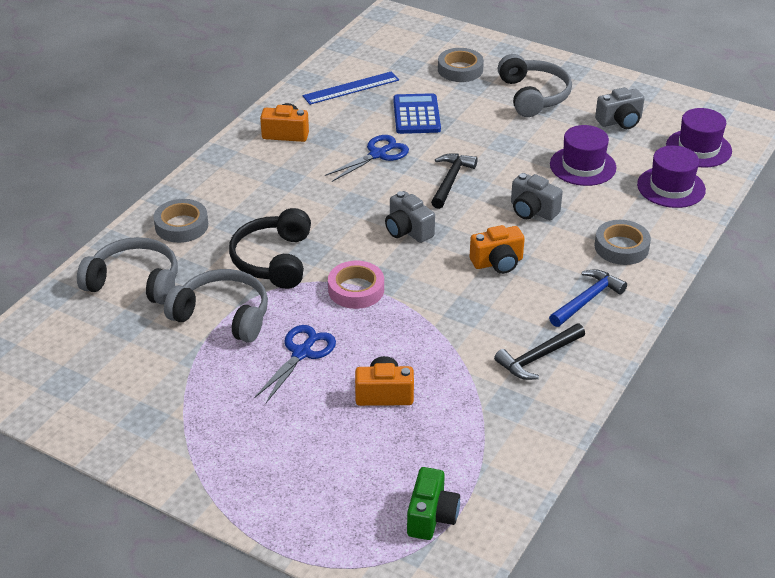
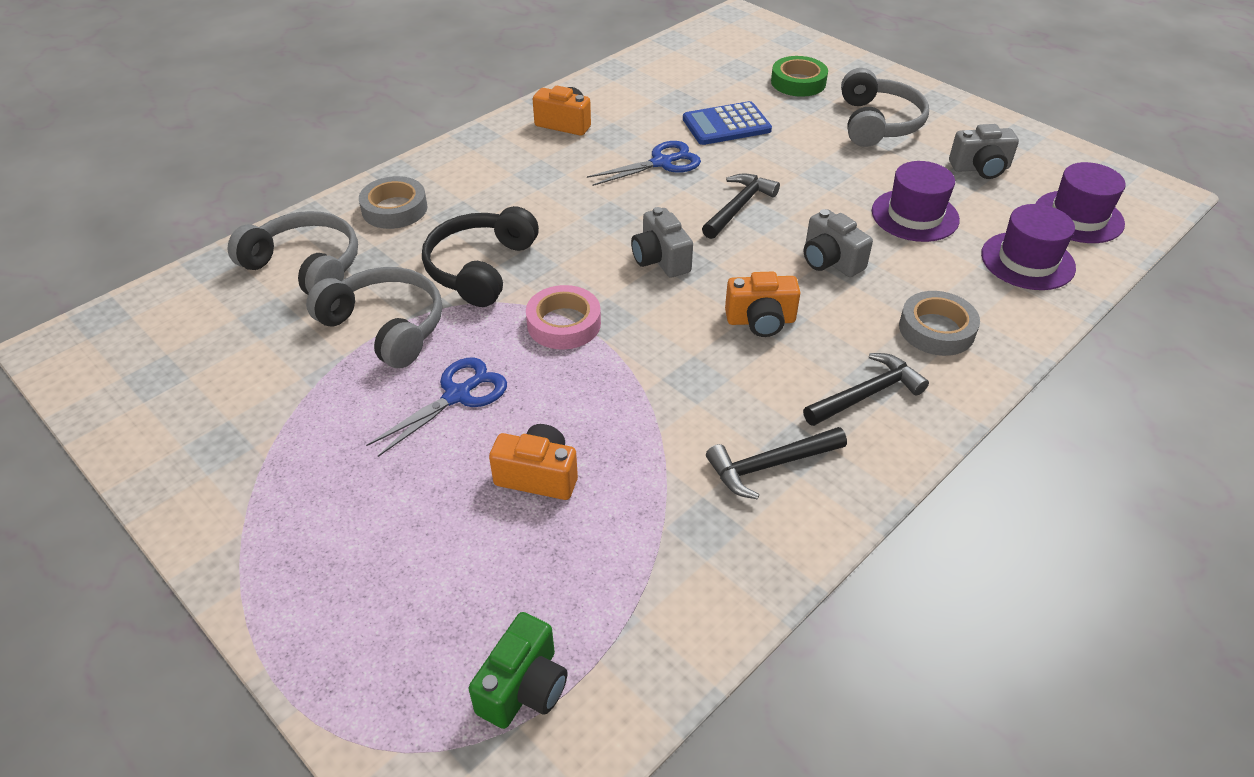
camera: 15 degrees right, 5 degrees up
(351, 88) = (662, 85): blue ruler -> none
(416, 115) = (726, 125): blue calculator -> blue calculator turned 120 degrees counterclockwise
(460, 69) = (798, 82): grey tape -> green tape
(587, 299) = (867, 394): blue hammer -> black hammer

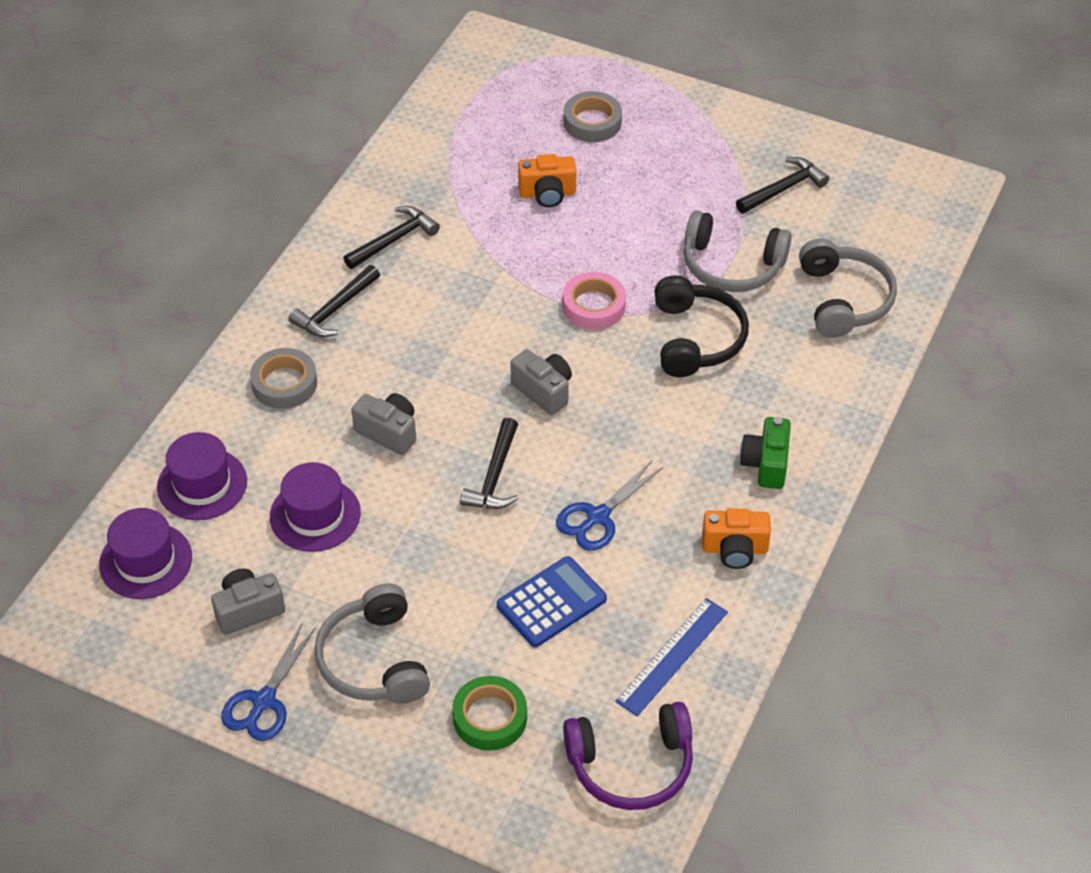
camera: 160 degrees right, 5 degrees up
(247, 398) = (783, 189): none -> black hammer
(306, 266) = (844, 299): grey headphones -> grey headphones turned 105 degrees counterclockwise
(394, 209) = (821, 380): grey tape -> grey tape (592, 122)
(457, 396) = (637, 229): blue scissors -> blue scissors (264, 701)
(523, 687) = (494, 94): green camera -> green camera (766, 464)
(652, 84) = (672, 656): none -> blue ruler
(710, 48) = (631, 765): none -> purple headphones
(760, 321) = (434, 352): orange camera -> none

